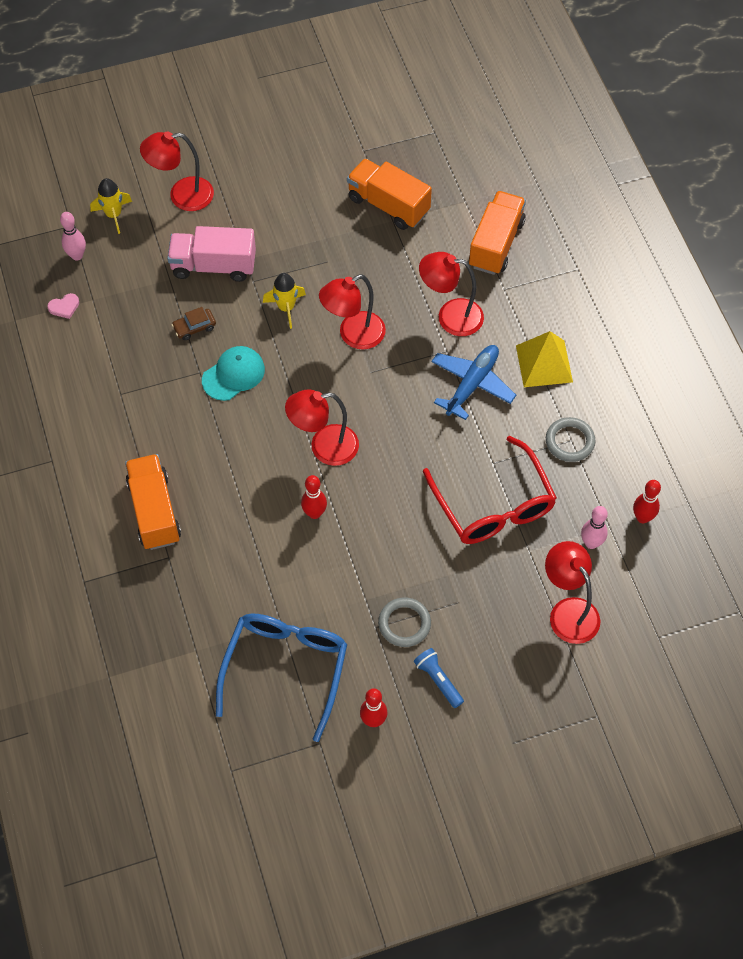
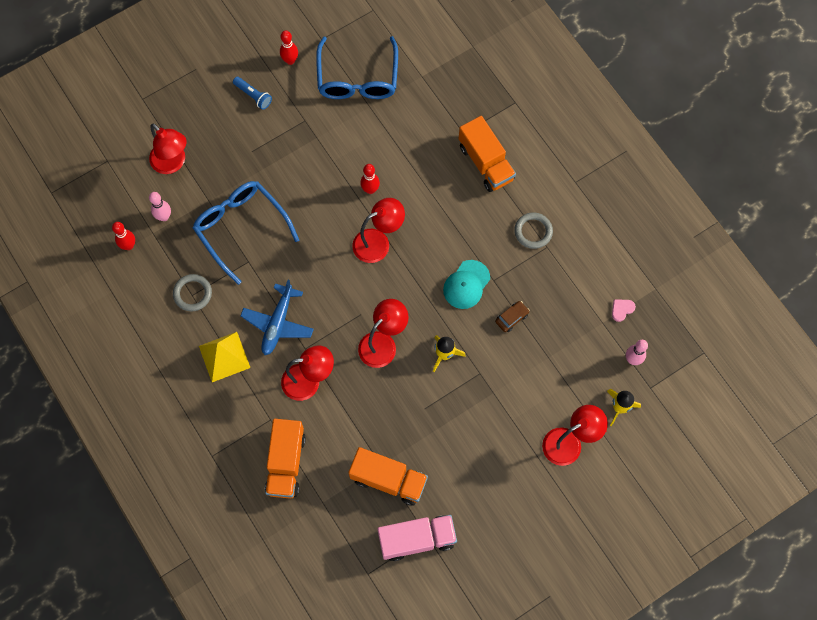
camera: 165 degrees right, 10 degrees up
(213, 266) = (517, 379): pink truck -> pink truck (417, 539)
(404, 624) = (285, 127): grey ring -> grey ring (533, 231)
(493, 504) = (241, 228): red glasses -> blue glasses

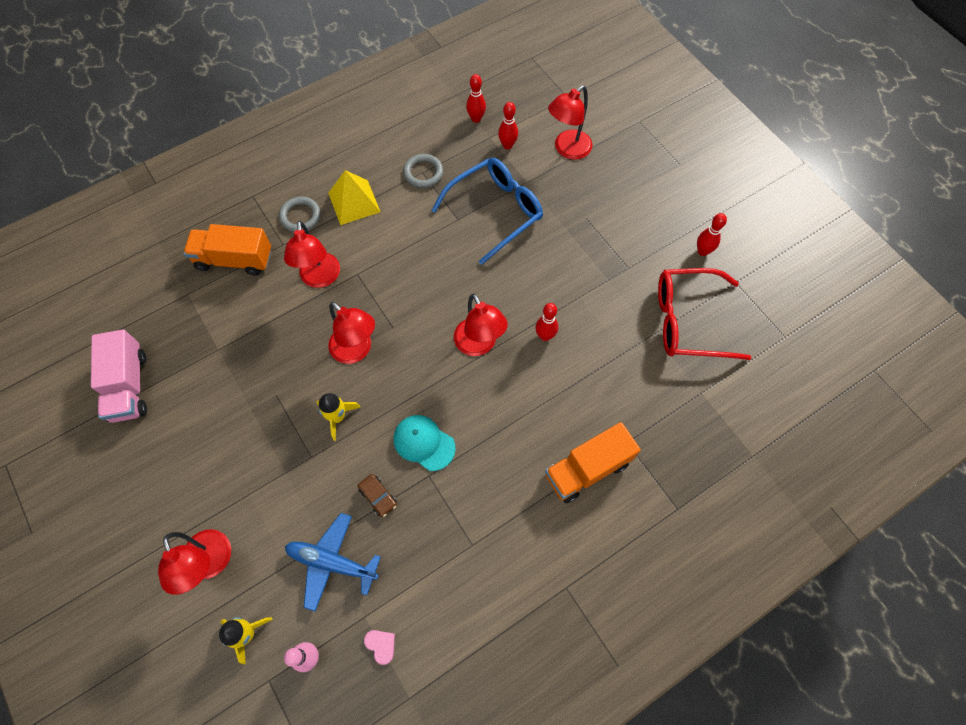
camera: 90 degrees right, 5 degrees down
(164, 217) = (507, 145): pink bowling pin -> red bowling pin
(253, 96) = (653, 217): blue flashlight -> none
(278, 323) = (386, 248): blue plane -> blue plane (332, 562)
(357, 78) = (688, 321): blue glasses -> red glasses
(388, 480) = (200, 357): orange truck -> none
(533, 231) = (493, 527): grey ring -> grey ring (300, 216)

